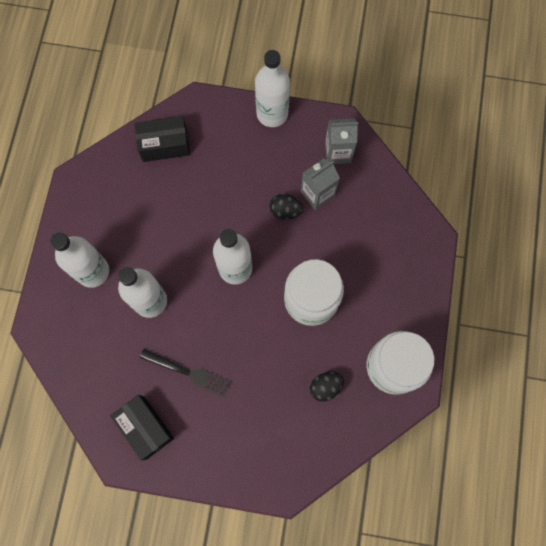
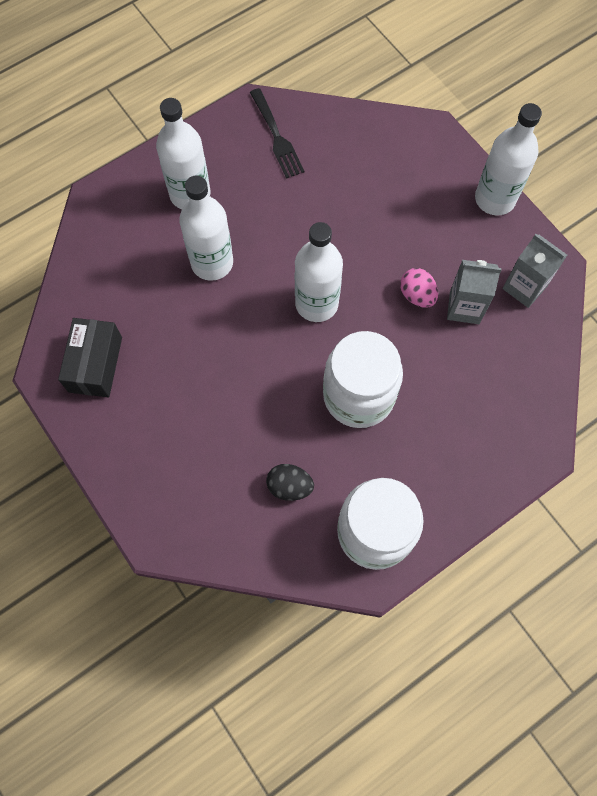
camera: 45 degrees right, 5 degrees down
(165, 145) = (364, 143): black box -> none
(188, 373) = (180, 354): black fork -> black fork (276, 136)
(285, 211) = (417, 295): black egg -> pink egg

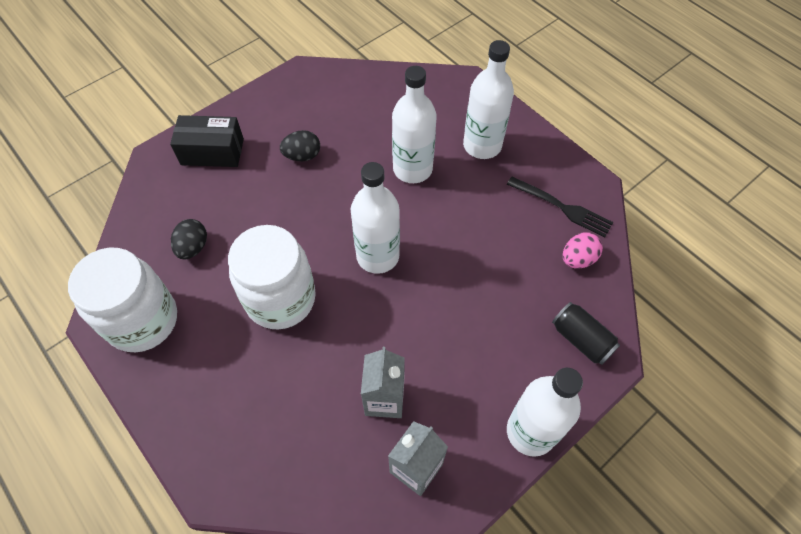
camera: 85 degrees right, 10 degrees down
(95, 364) = (309, 101): black box -> black box (212, 152)
(178, 373) = (302, 156): none -> black egg
(276, 136) = (562, 207): black fork -> black fork turned 120 degrees counterclockwise
(415, 147) = (581, 339): none -> black can
(417, 295) = (395, 349): pink egg -> pink egg (577, 259)

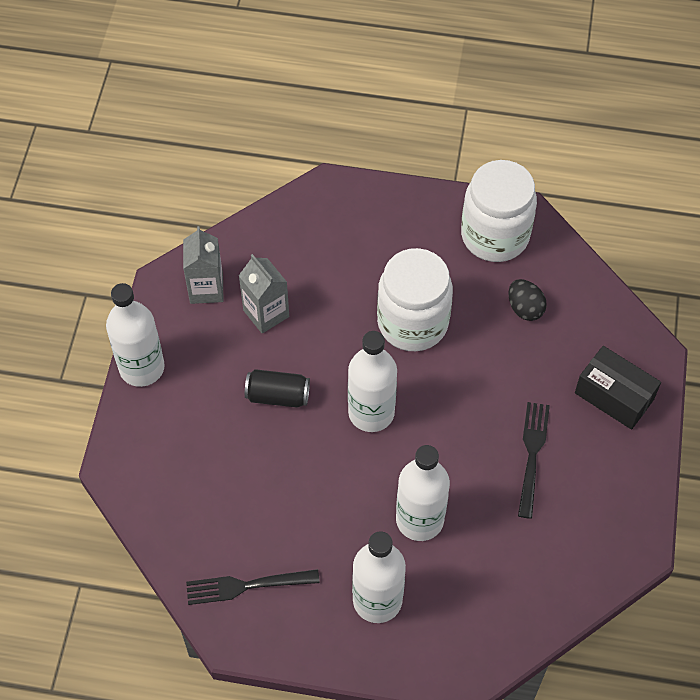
camera: 140 degrees right, 0 degrees up
(212, 152) = (614, 396): black box -> black box turned 75 degrees clockwise
(302, 156) = (532, 454): black egg -> black fork
(577, 259) = (197, 540): pink egg -> none
(581, 339) = (147, 466): black can -> black can (278, 396)

